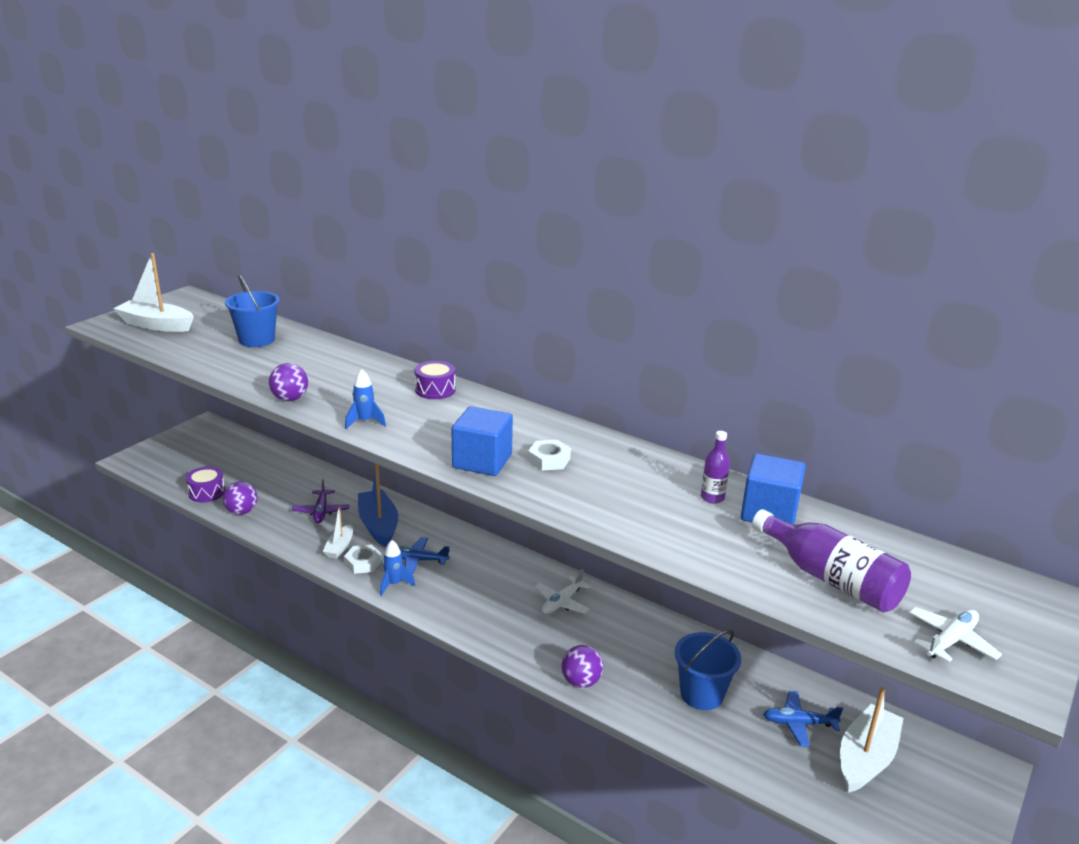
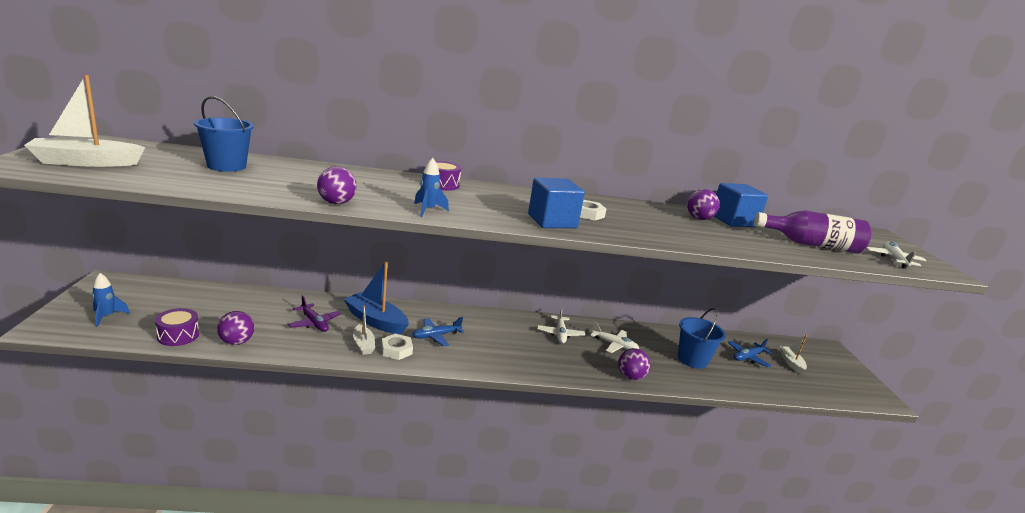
camera: 40 degrees left, 5 degrees down
(394, 584) = (439, 358): blue rocket -> blue rocket (107, 317)
(615, 638) = (614, 345): none -> white plane
(712, 498) = (699, 218): purple bottle -> purple ball
(866, 758) = (791, 363): white boat -> white boat, size x0.56

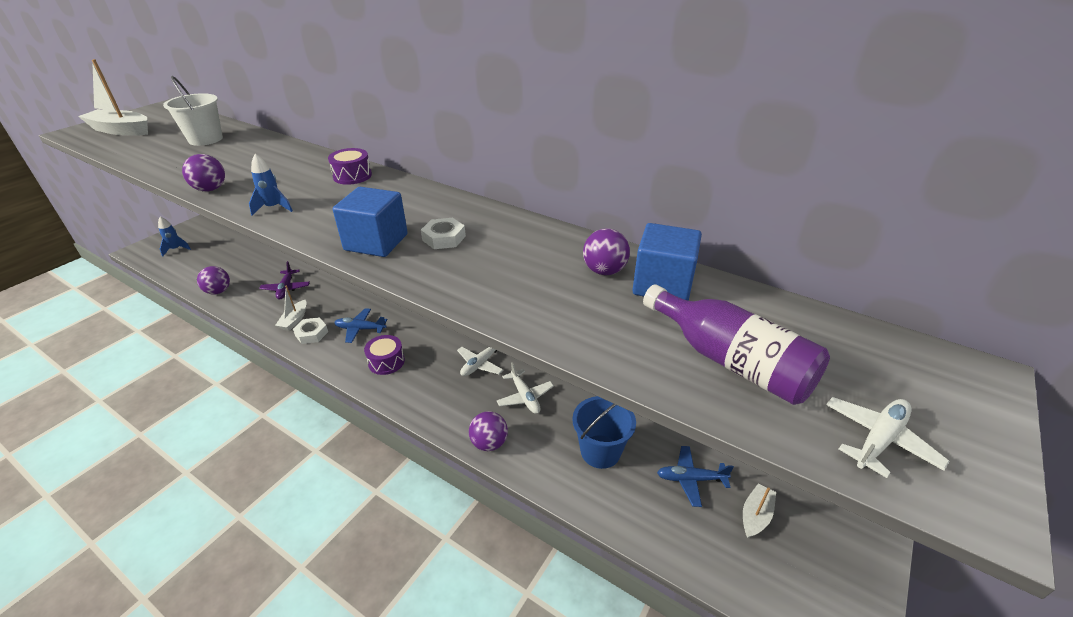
camera: 40 degrees right, 15 degrees up
(178, 335) = (193, 276): purple drum -> purple drum (386, 362)
(226, 166) = (205, 139): blue bucket -> white bucket
(376, 321) = (332, 299): blue boat -> none

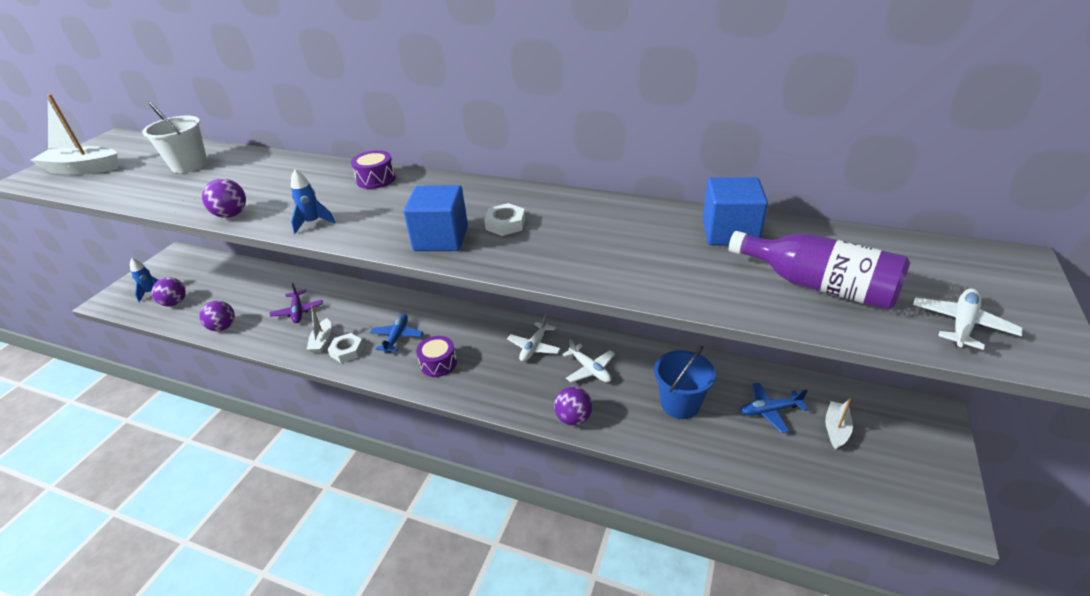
camera: 10 degrees left, 0 degrees up
(360, 329) = (397, 337): blue plane -> blue plane turned 105 degrees clockwise
(604, 271) = (672, 229): purple ball -> purple ball (175, 303)

